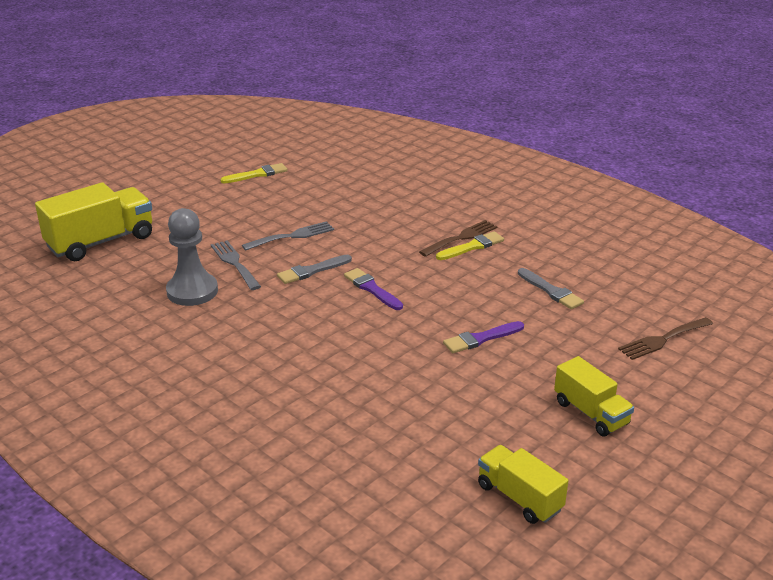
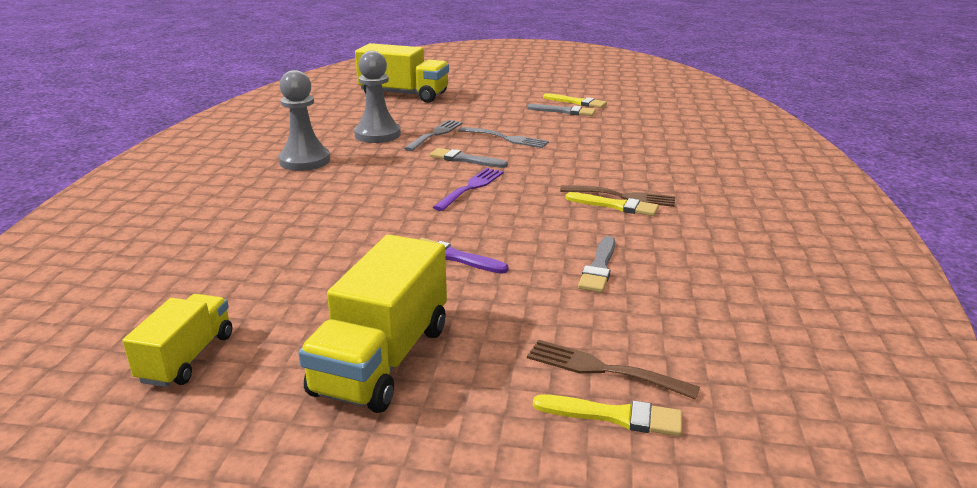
camera: 55 degrees right, 5 degrees down
(204, 349) = (305, 161): none -> grey pawn
(269, 188) = (564, 111): none -> grey brush
(371, 289) = (471, 187): purple brush -> purple fork
(591, 413) = (382, 359): yellow truck -> yellow truck, size x1.65
(707, 354) = (615, 416): none -> yellow brush

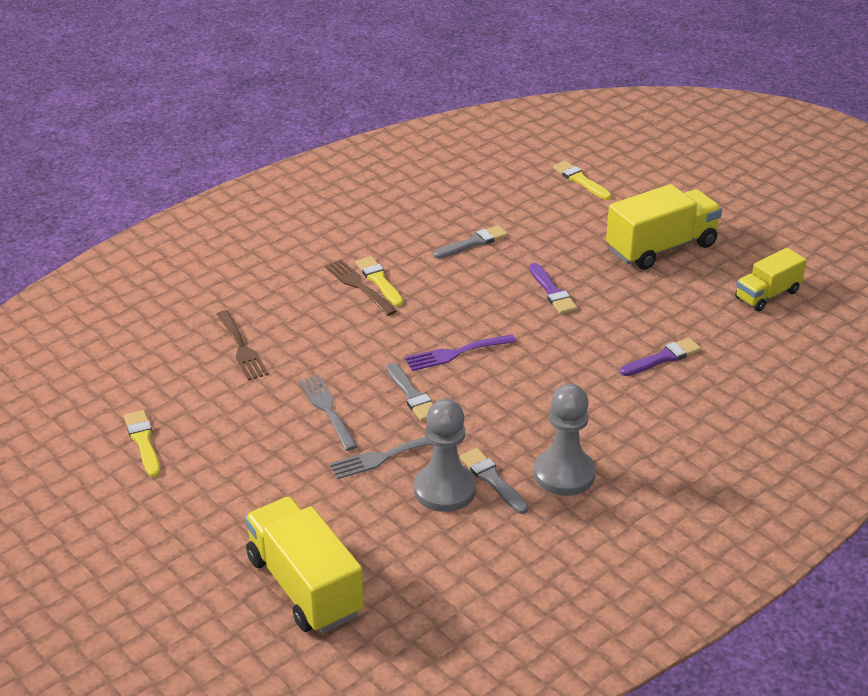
camera: 140 degrees left, 10 degrees up
(282, 246) = (663, 358): none -> purple brush
(564, 111) = (190, 429): grey brush -> grey brush (492, 479)
(602, 369) = (558, 197): brown fork -> brown fork (242, 348)

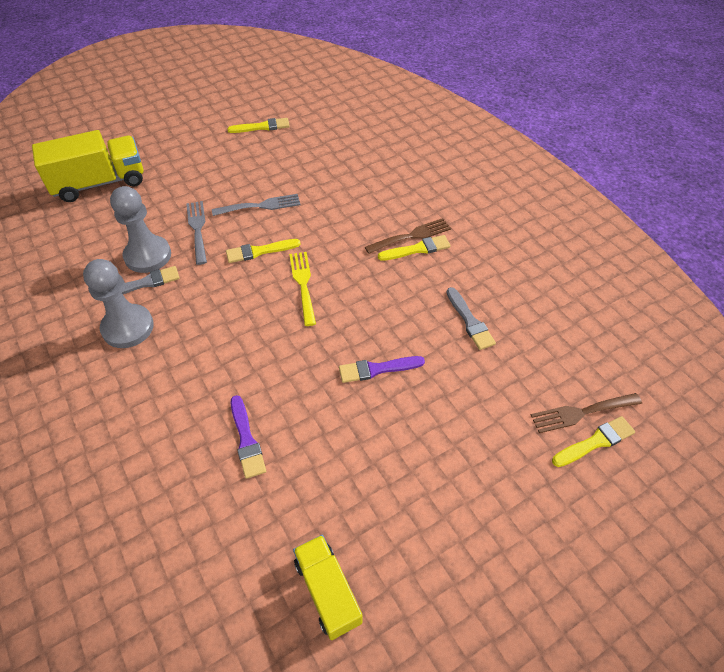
camera: 100 degrees right, 15 degrees up
(242, 348) = (345, 170): brown fork -> brown fork (581, 413)
(412, 395) = (259, 251): grey brush -> yellow brush
(456, 353) = (303, 284): purple fork -> yellow fork
(661, 248) = (444, 494): yellow truck -> none

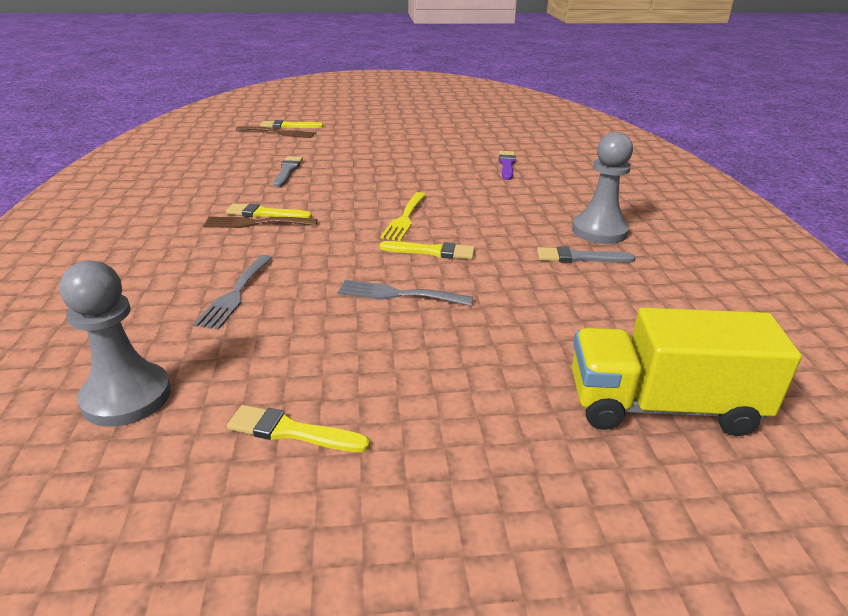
camera: 155 degrees left, 20 degrees down
(148, 256) = (574, 281): grey pawn -> grey pawn (127, 397)
(197, 229) = (500, 291): grey fork -> grey fork (235, 294)
(327, 591) = (484, 126): yellow truck -> none
(377, 369) = (387, 168): purple brush -> none

